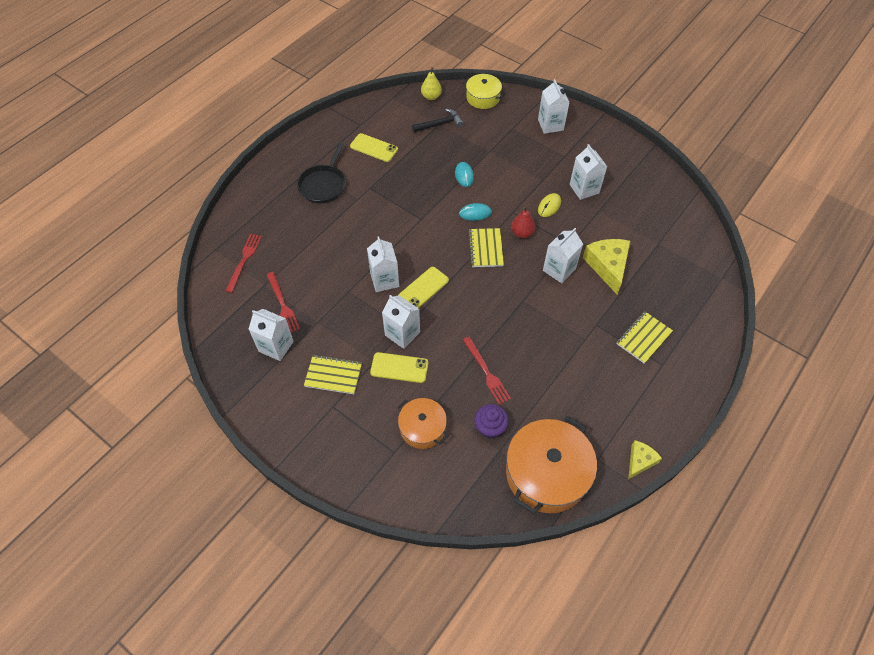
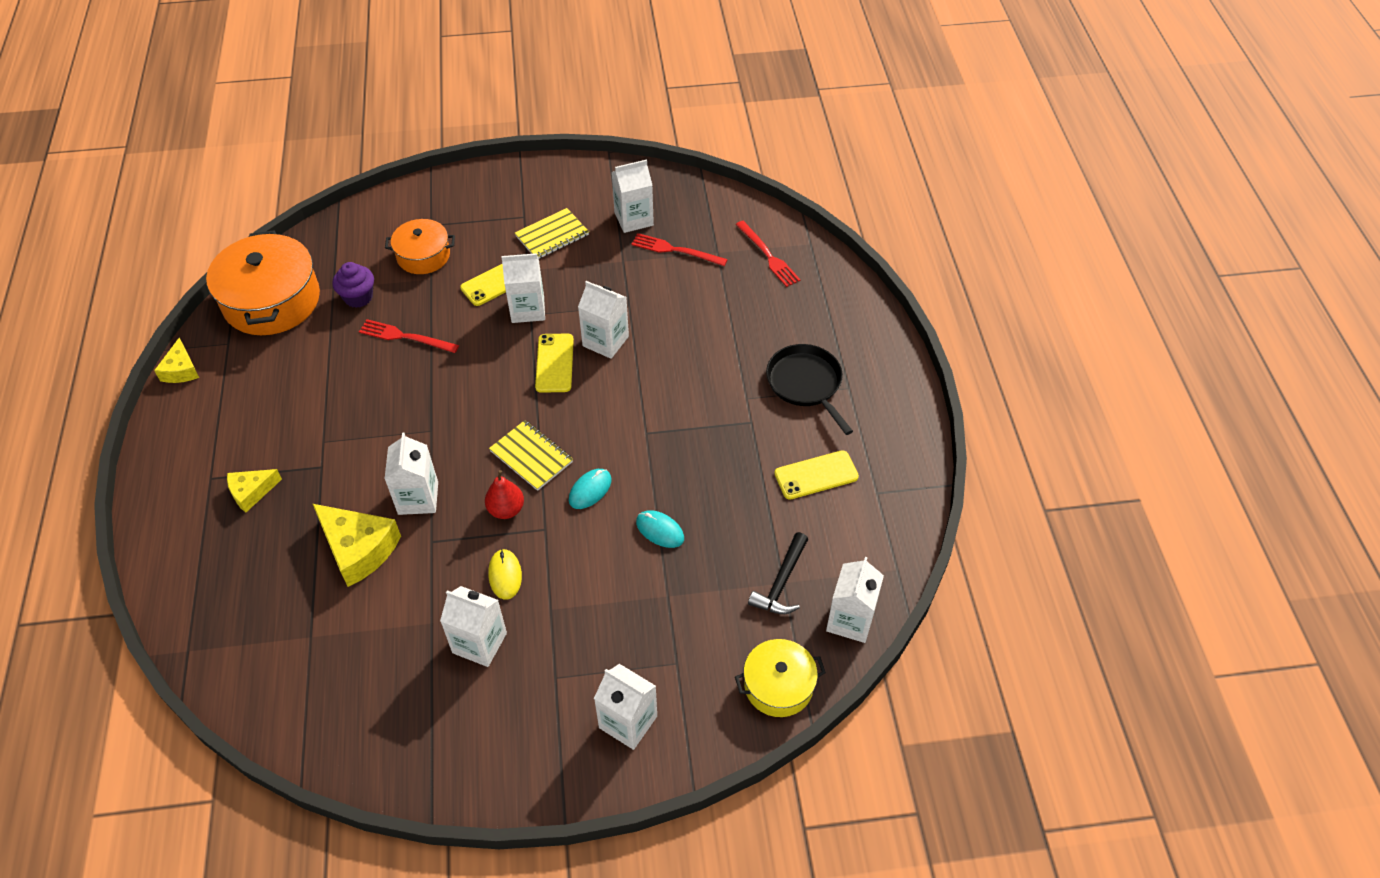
camera: 135 degrees right, 5 degrees down
(431, 96) = (850, 620): yellow pear -> white carton
(643, 338) = (251, 492): yellow notebook -> yellow cheese

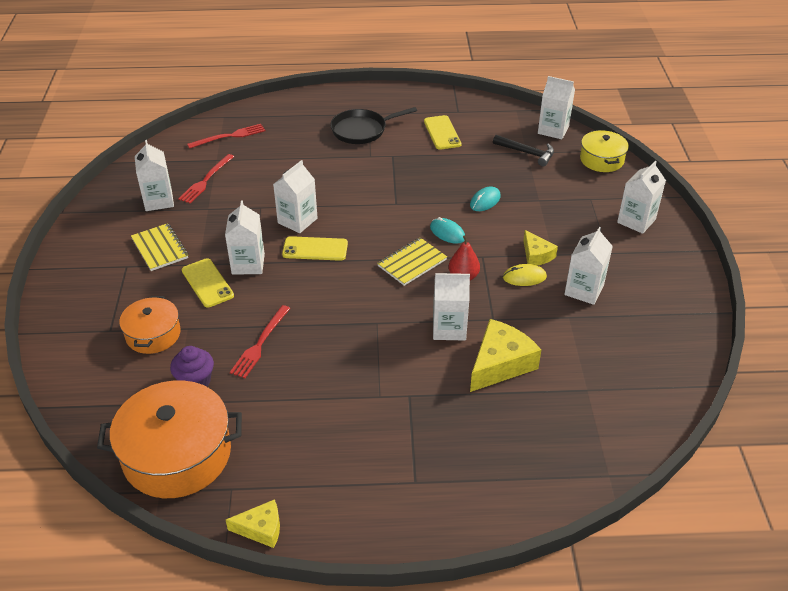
camera: 85 degrees left, 10 degrees down
(251, 492) = (435, 446): yellow cheese -> yellow cheese (536, 255)

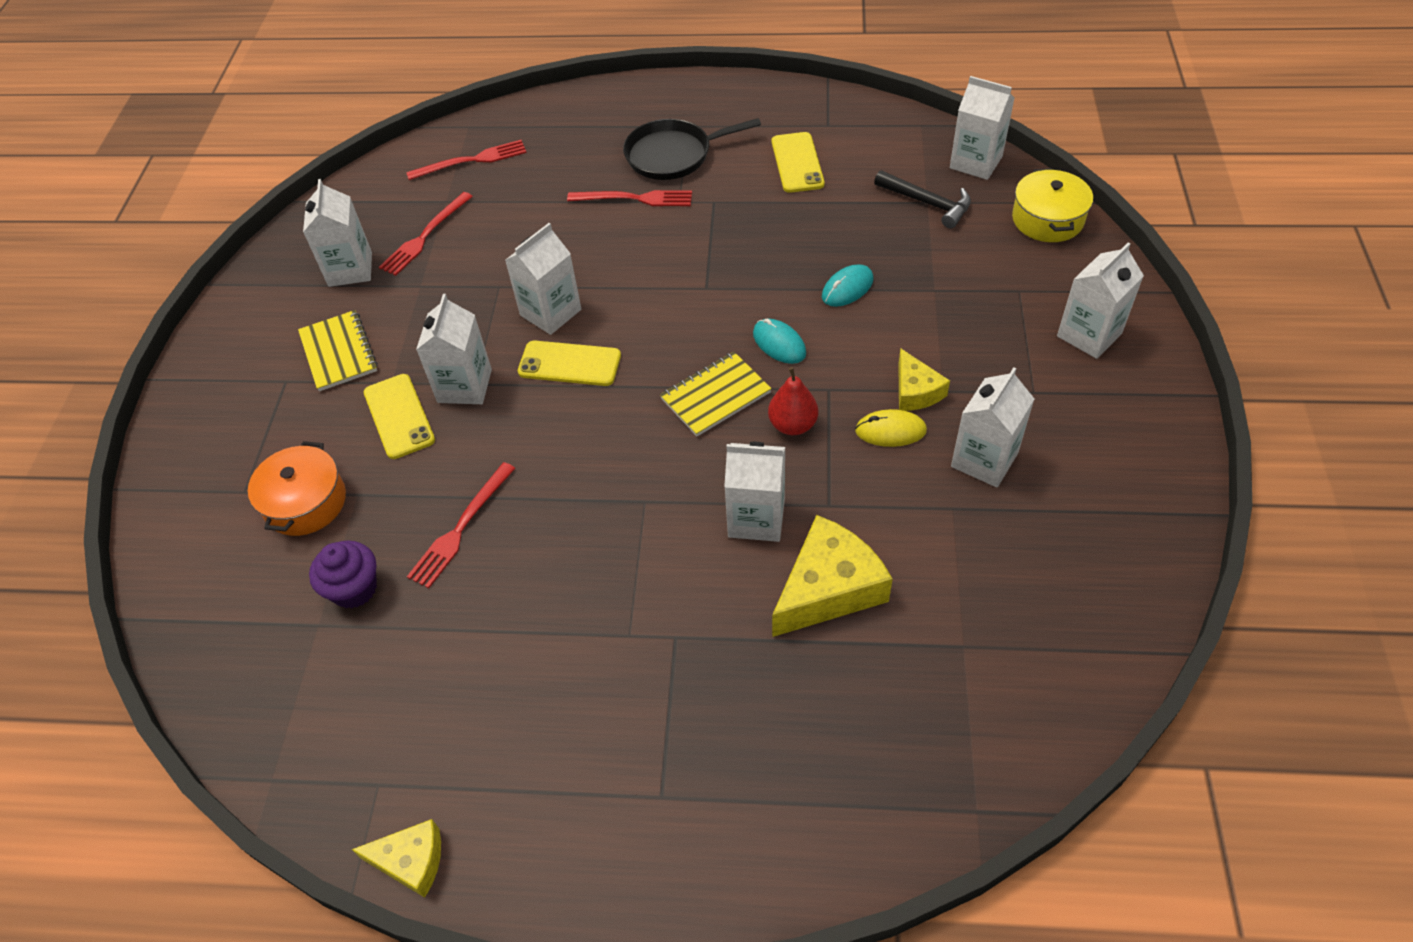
camera: 10 degrees right, 10 degrees up
(177, 454) = (307, 717): orange pot -> none
(341, 155) = (635, 199): none -> red fork

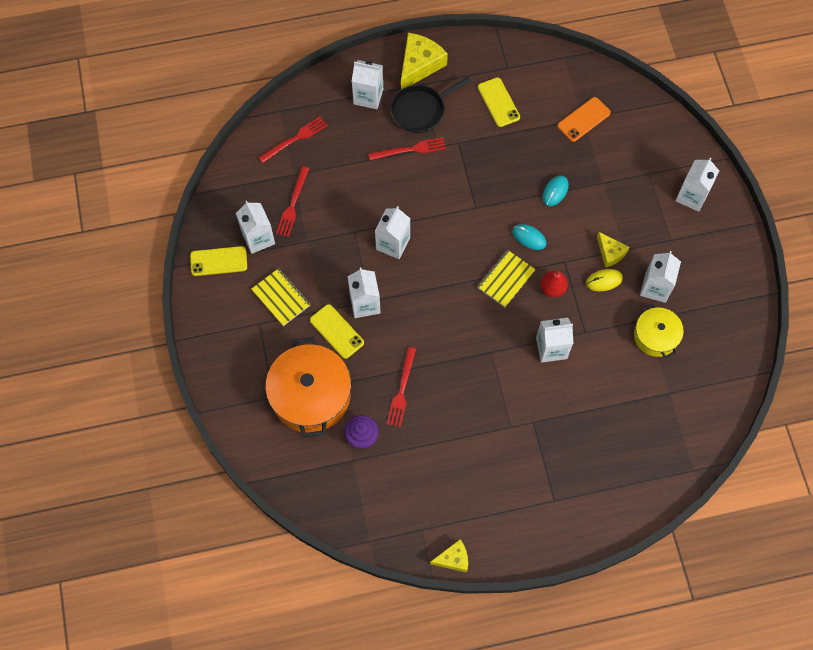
camera: 20 degrees left, 15 degrees up
(305, 502) = (311, 395): orange pot -> orange pot, size x1.75
(569, 364) = (418, 276): yellow phone -> yellow phone (218, 261)
(828, 588) = (598, 378): yellow cheese -> yellow cheese (419, 65)
(927, 203) = (583, 119): black hammer -> orange phone
(976, 162) = (603, 82): white carton -> white carton (368, 96)
(1047, 219) = (653, 118): yellow pot -> yellow pot (655, 336)

